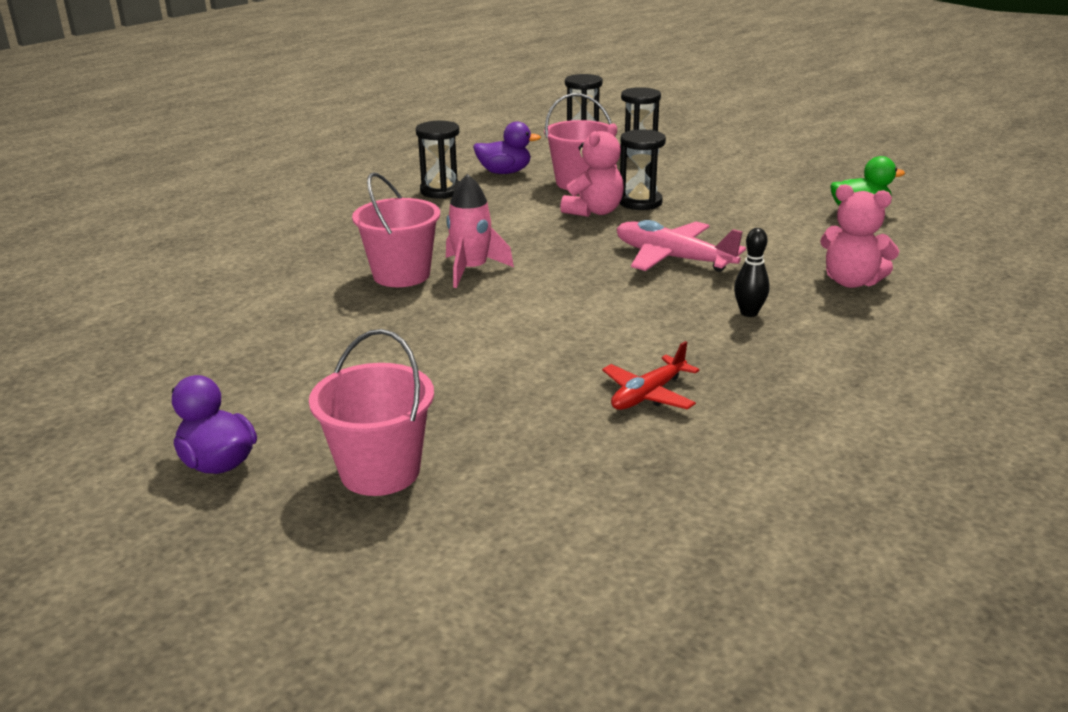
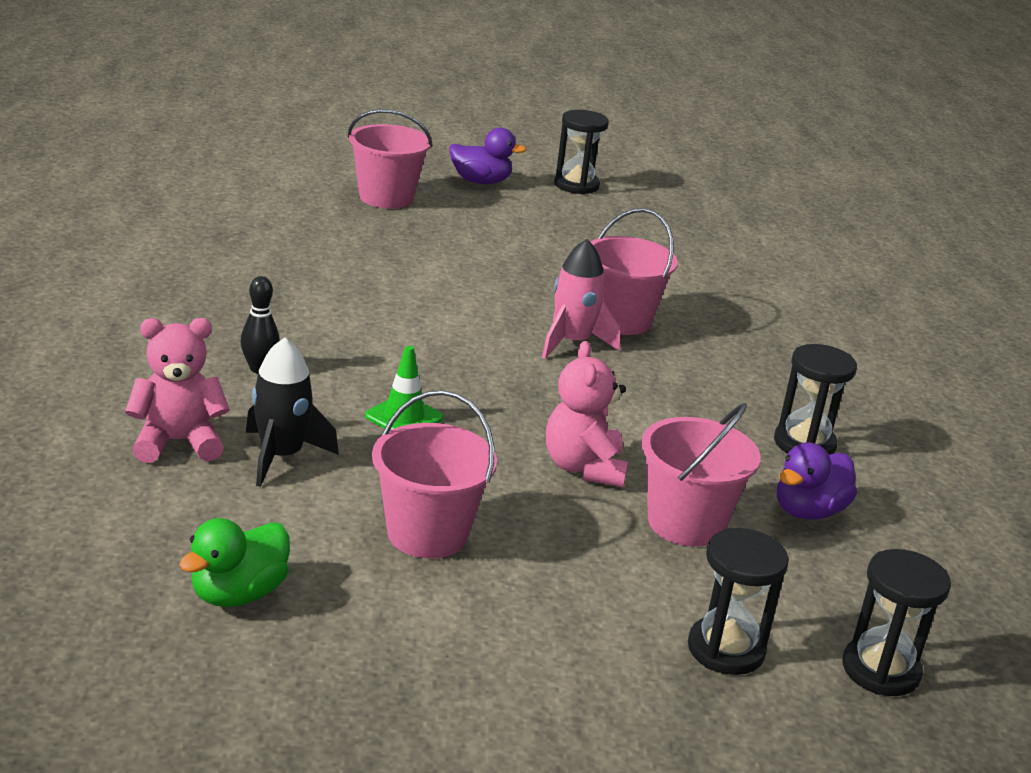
camera: 135 degrees right, 0 degrees up
(640, 202) = (555, 507): black hourglass -> black hourglass (576, 185)
(648, 395) = (275, 275): red plane -> none
(672, 258) = (404, 417): pink plane -> green traffic cone
(729, 209) = (427, 534): none -> pink bucket
(783, 258) = (281, 456): none -> black rocket

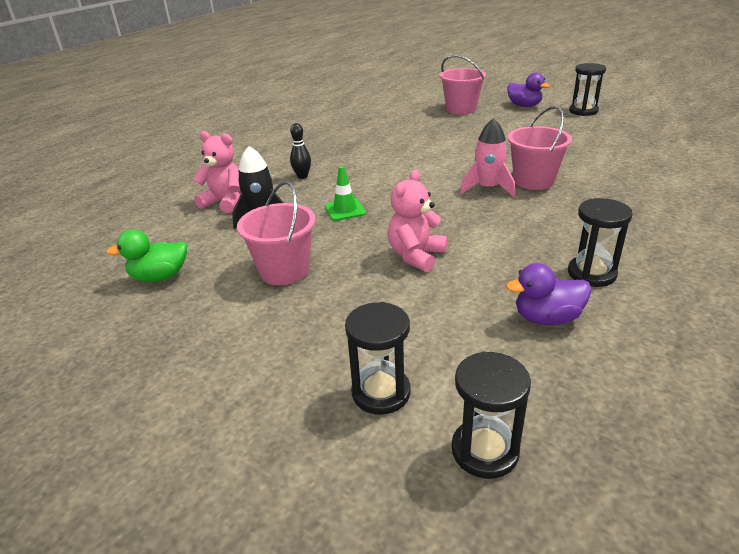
camera: 40 degrees right, 5 degrees up
(686, 523) = (445, 303): pink bucket -> none

